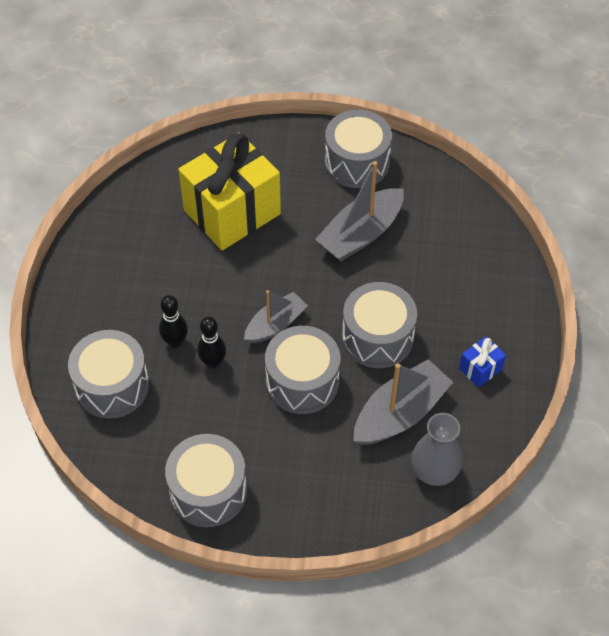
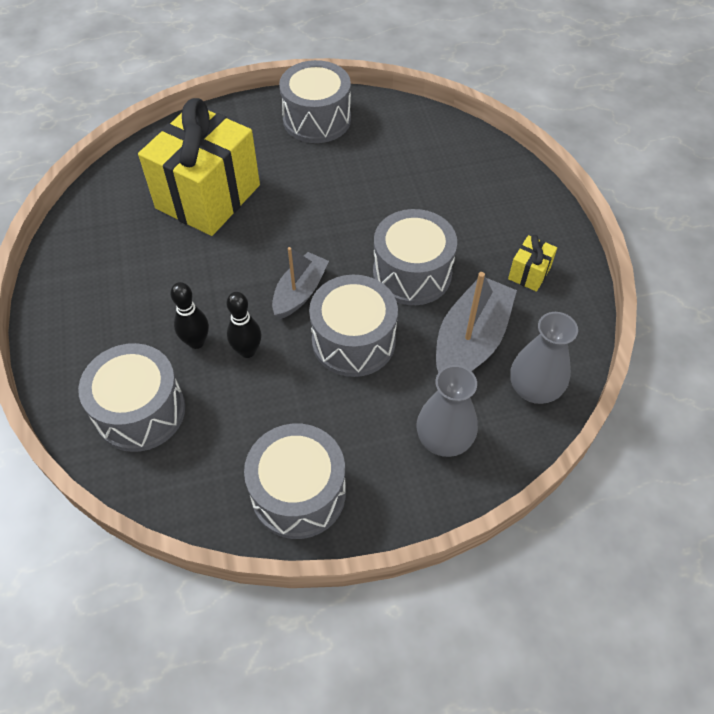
camera: 20 degrees left, 0 degrees up
(340, 487) = (444, 439): none -> grey vase
(361, 234) = (350, 182): grey boat -> none
(480, 369) = (529, 273): blue gift -> yellow gift

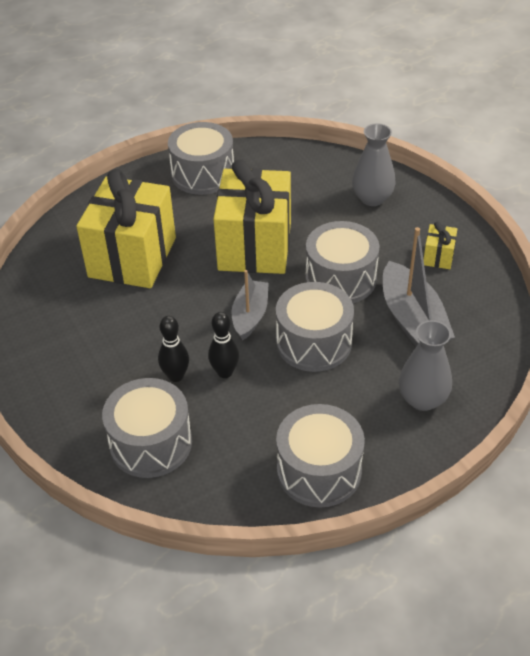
camera: 15 degrees left, 10 degrees down
(336, 214) = (255, 246): none -> yellow gift
(470, 341) = (412, 320): grey boat -> grey boat turned 150 degrees clockwise
(534, 389) = (479, 343): grey vase -> grey vase (372, 198)

